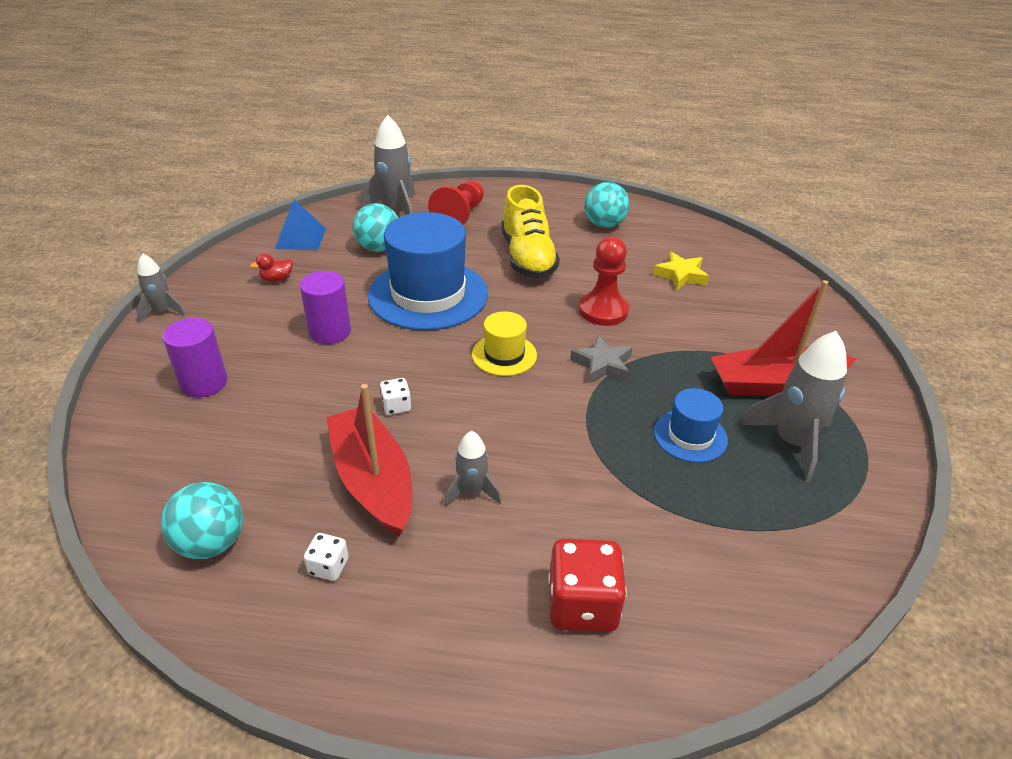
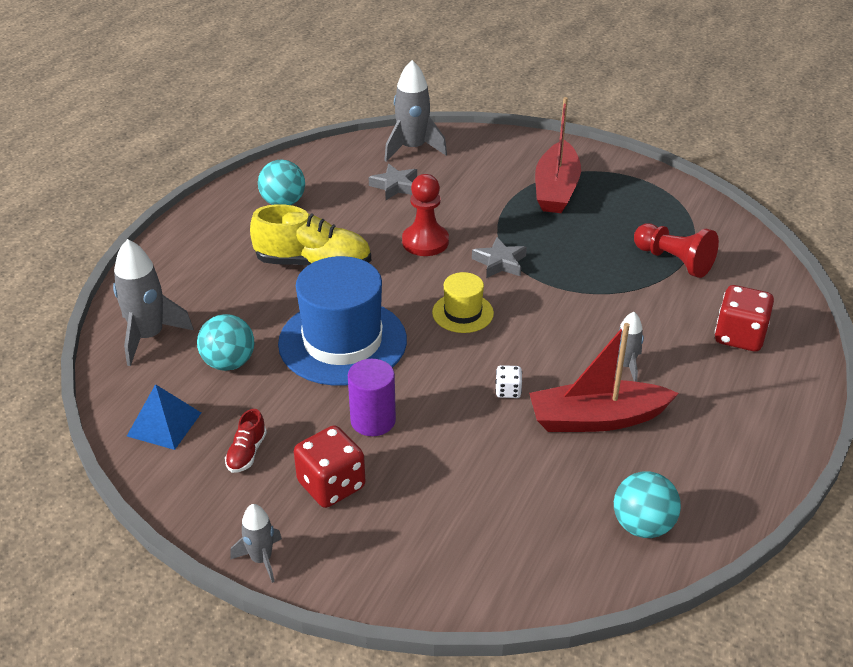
camera: 70 degrees left, 0 degrees up
(204, 383) = (418, 524): purple cylinder -> none
(246, 326) = (331, 485): none -> red dice
(277, 279) = (247, 453): red duck -> red shoe
(328, 566) = (682, 456): white dice -> none
(460, 216) = (200, 291): red pawn -> red pawn (674, 261)
(681, 275) = (395, 186): yellow star -> grey star
(690, 436) = (598, 244): blue hat -> none
(792, 442) = (619, 204): grey rocket -> grey rocket (412, 148)

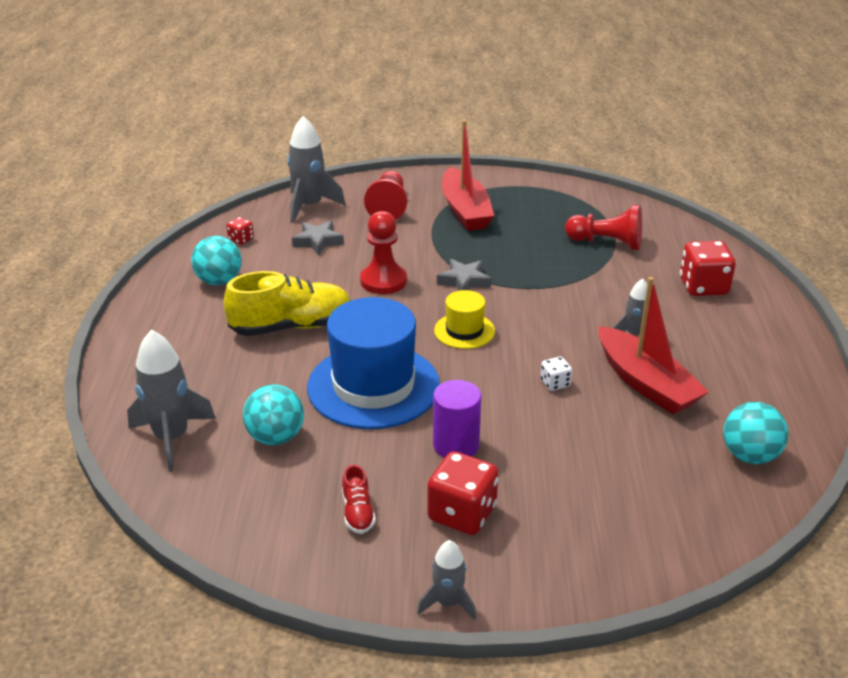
camera: 25 degrees left, 5 degrees down
(164, 424) = (252, 514): blue pyramid -> none
(329, 167) = (241, 239): none -> red dice
(485, 167) = (388, 207): none -> red pawn
(596, 419) = (646, 383): red boat -> red boat turned 90 degrees counterclockwise

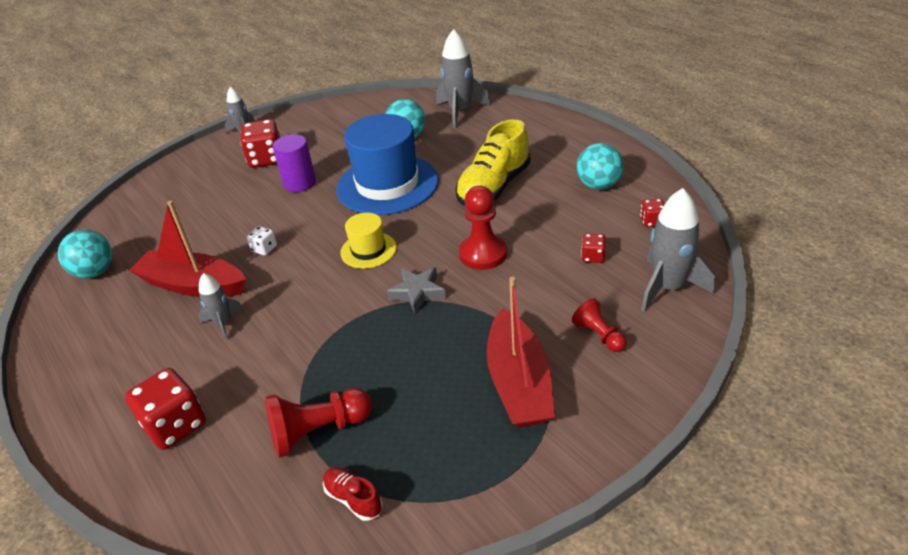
camera: 145 degrees right, 5 degrees up
(318, 241) = (593, 257): grey star -> red dice
(358, 512) = (322, 135): red shoe -> red shoe (353, 499)
(388, 207) = (599, 335): red pawn -> red pawn, size x0.61
(465, 210) = (519, 383): red boat -> red boat turned 135 degrees counterclockwise

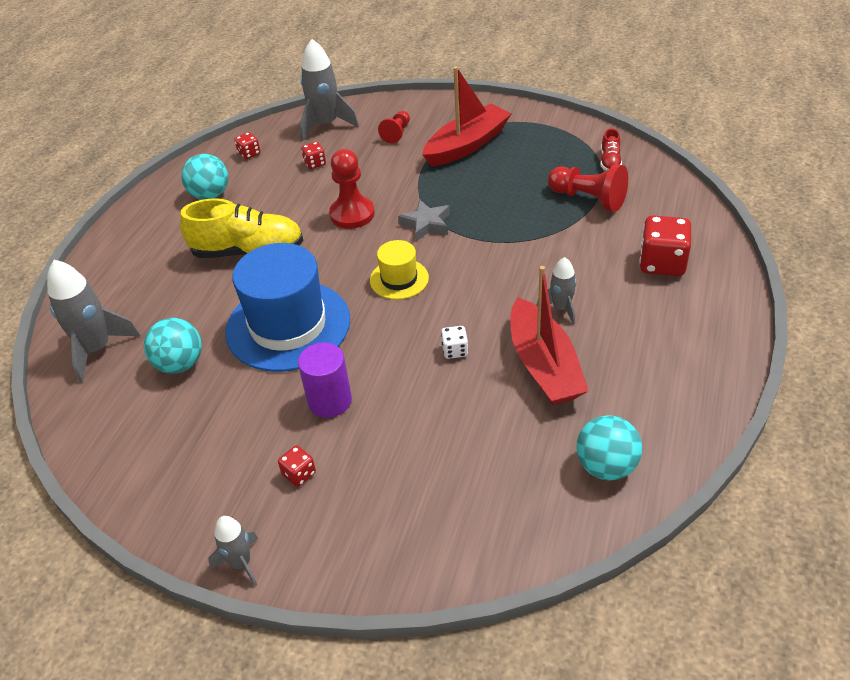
camera: 125 degrees left, 5 degrees up
(266, 159) = (299, 474): red dice -> red dice, size x0.50

